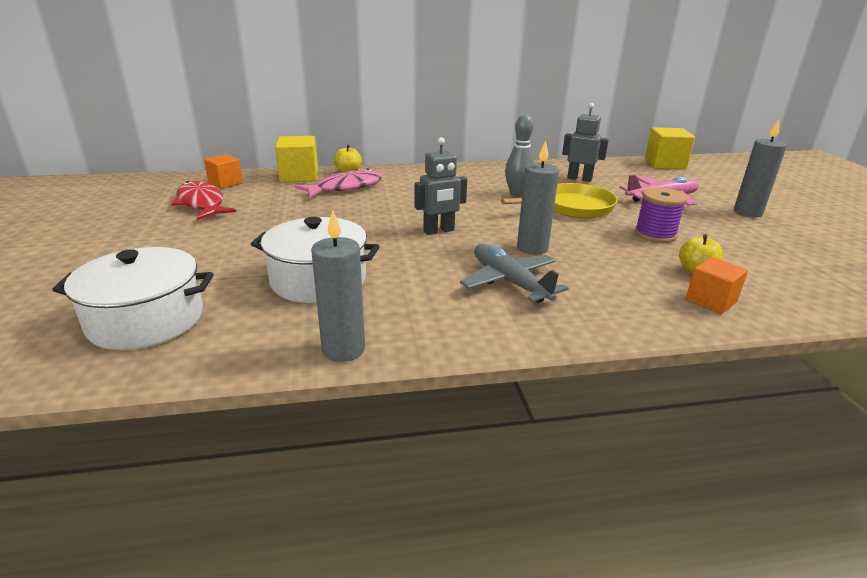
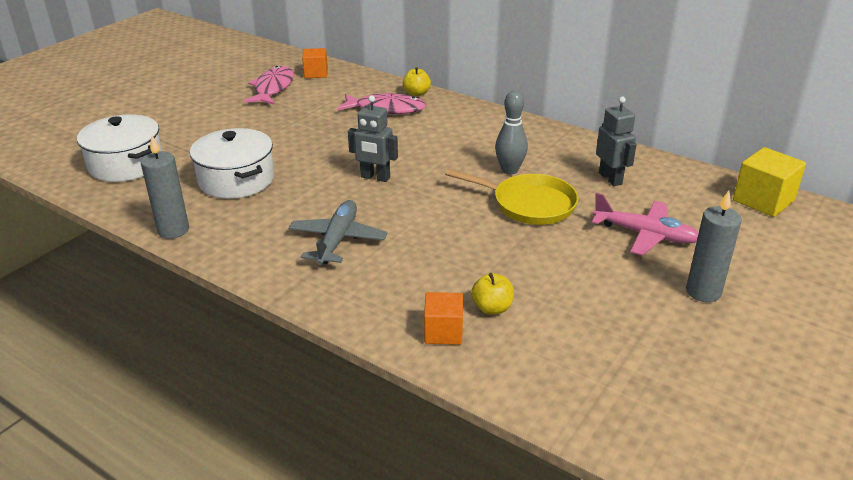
camera: 45 degrees right, 5 degrees up
(202, 203) = (273, 88): red fish -> pink fish
(299, 176) = (374, 84): yellow cube -> none
(532, 248) = (410, 223): grey candle -> none
(655, 234) = (540, 263): purple spool -> none

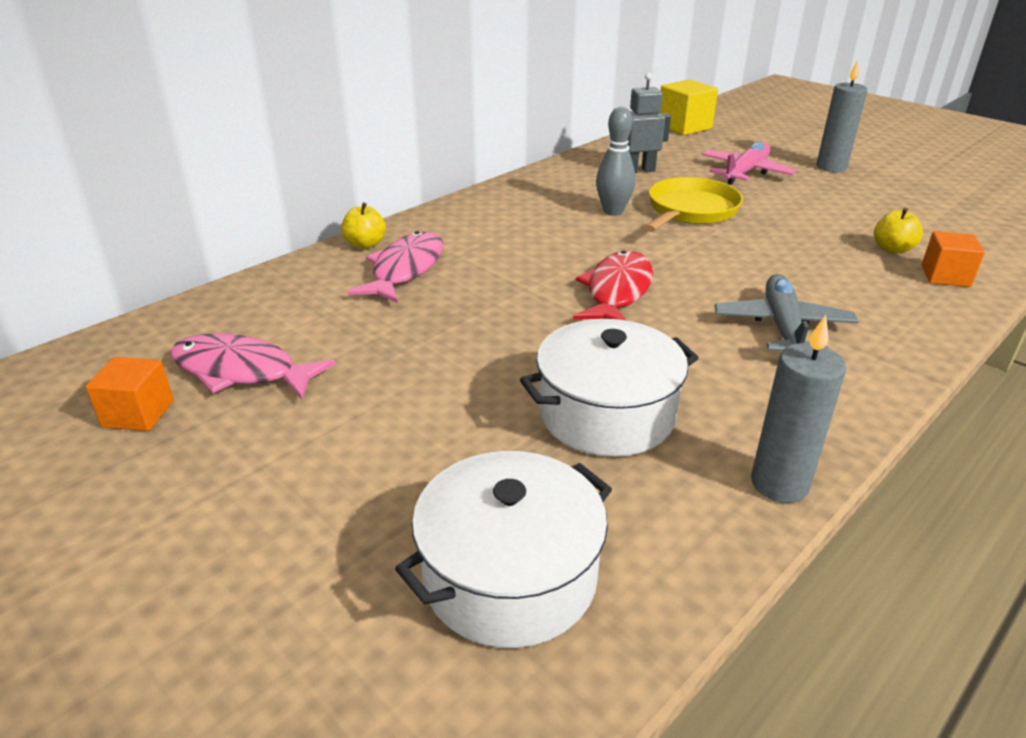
camera: 80 degrees left, 0 degrees up
(316, 73) = (212, 323): orange cube -> orange cube (138, 414)
(337, 240) = (782, 327): grey plane -> grey plane turned 75 degrees clockwise
(375, 177) = (617, 291): grey robot -> red fish

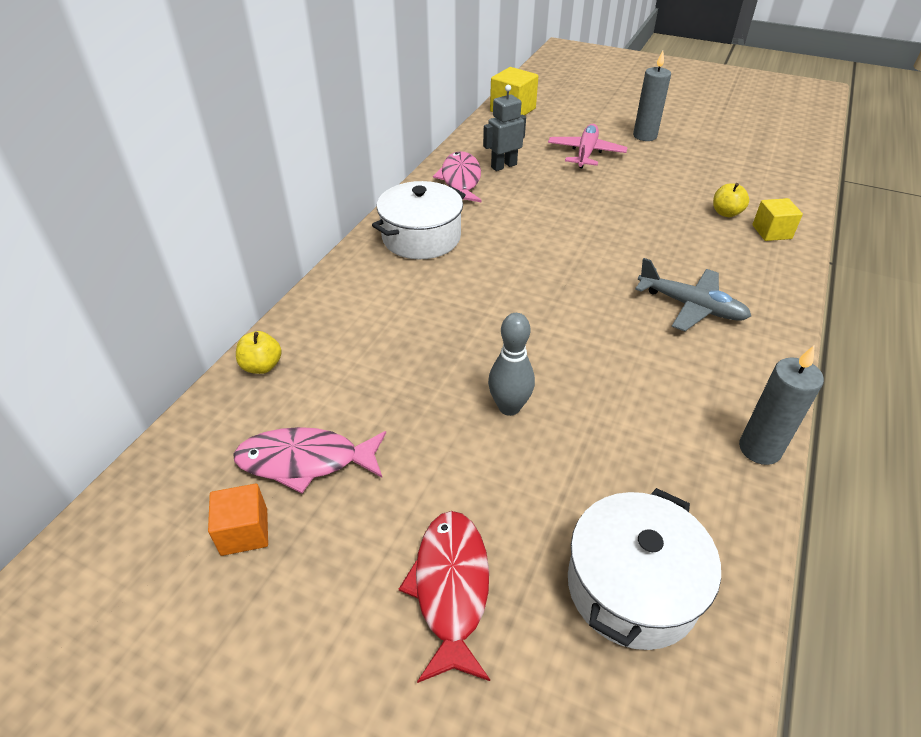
camera: 20 degrees left, 10 degrees up
(365, 244) = (323, 295): yellow apple -> yellow apple (262, 366)
(405, 269) = (376, 316): pink fish -> pink fish (460, 180)
(606, 414) = (616, 421): white pot -> white pot (421, 237)
(613, 211) = (508, 215): grey bowling pin -> grey bowling pin (509, 407)
(617, 291) = (558, 300): red fish -> red fish (451, 588)
(690, 211) = (566, 203): yellow pan -> none
(782, 327) = (691, 306): grey plane -> grey plane turned 135 degrees clockwise
(945, 276) = (771, 232): orange cube -> yellow cube

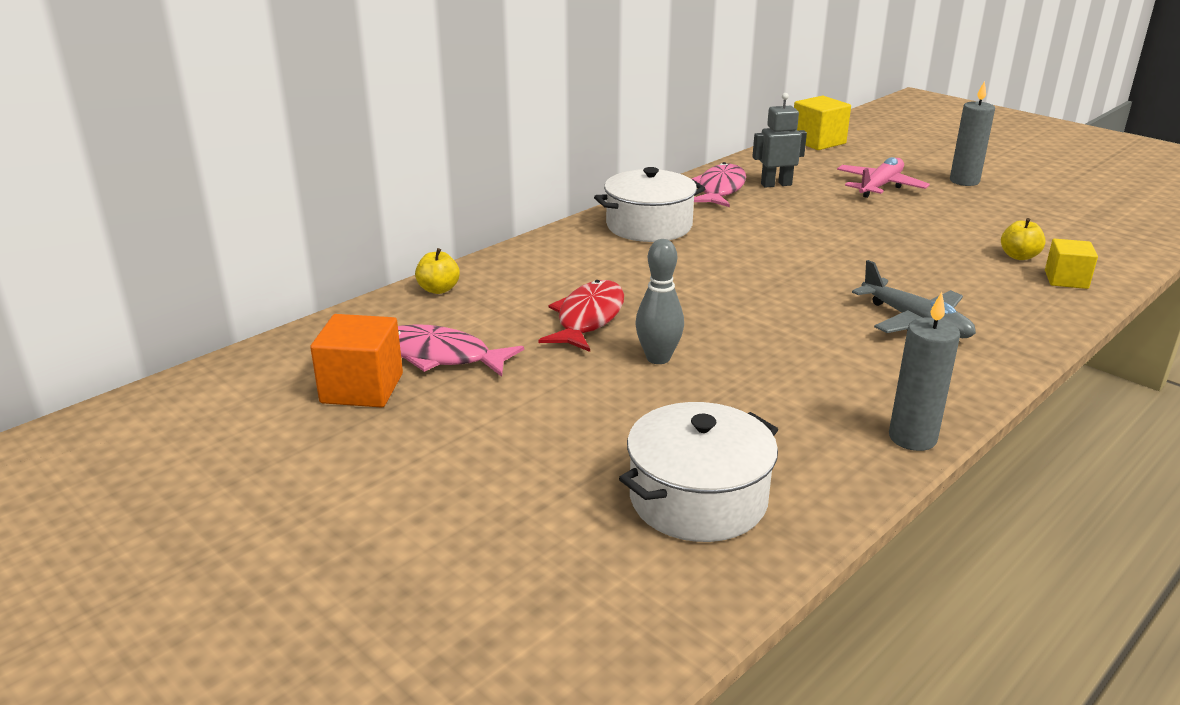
camera: 20 degrees right, 15 degrees down
(244, 531) = (362, 388): orange cube -> orange cube, size x1.51
(451, 588) = (521, 461): red fish -> red fish (588, 318)

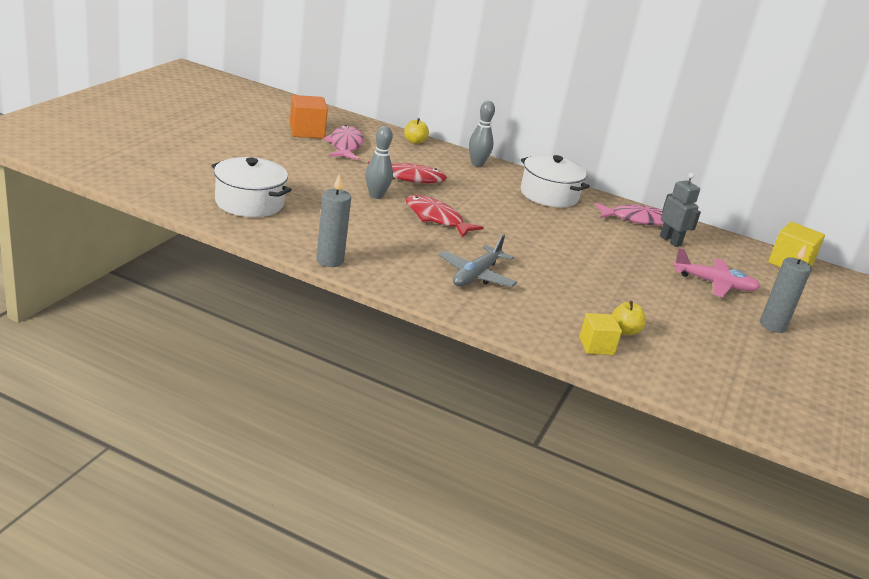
camera: 65 degrees right, 0 degrees up
(537, 255) = (477, 164): none -> grey bowling pin
(738, 320) = (436, 218): none -> red fish

